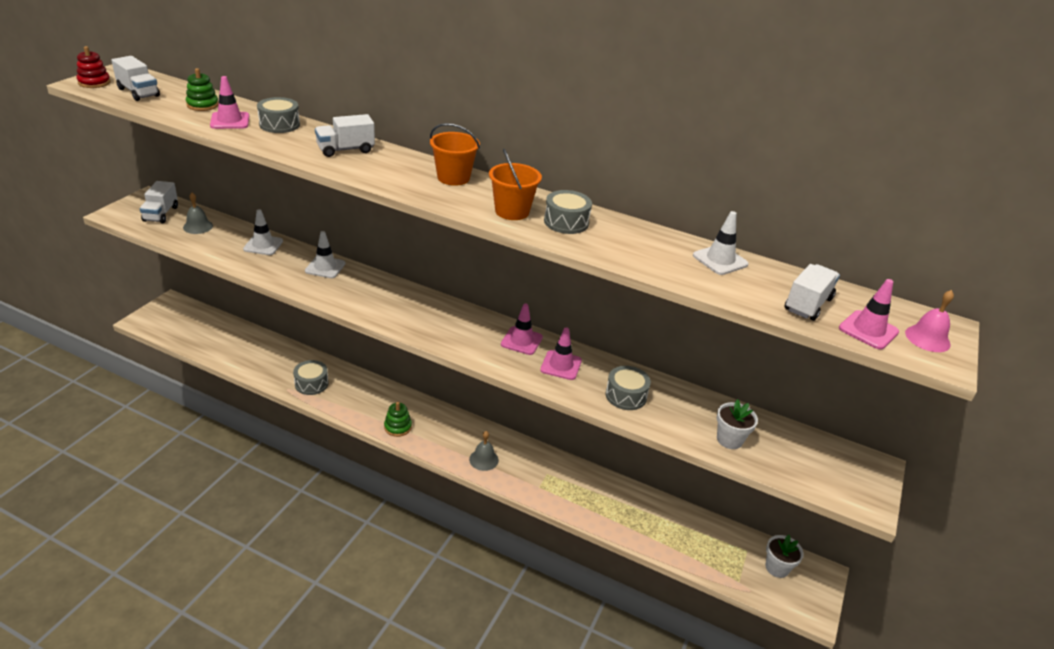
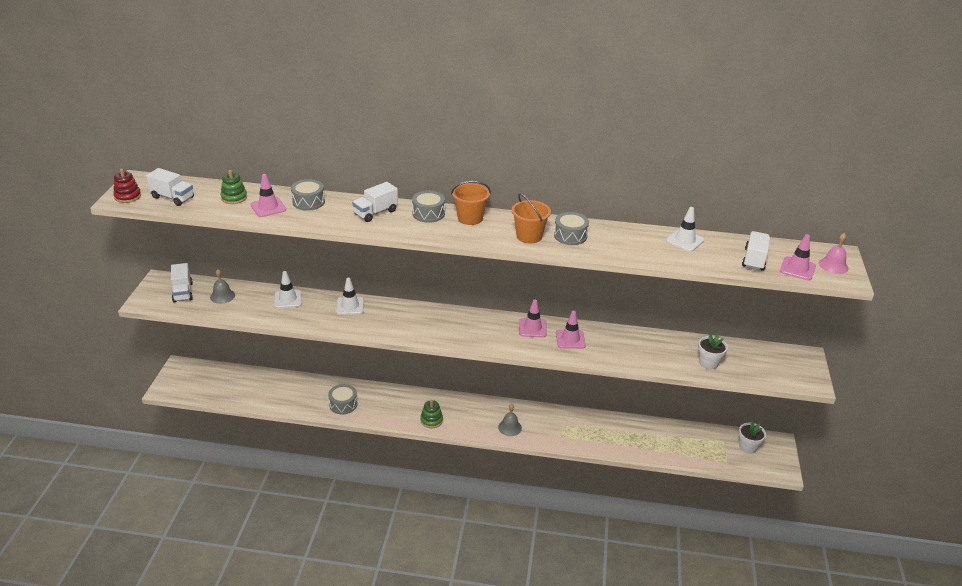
camera: 15 degrees left, 0 degrees up
(626, 396) = (626, 350): grey drum -> grey drum (428, 213)

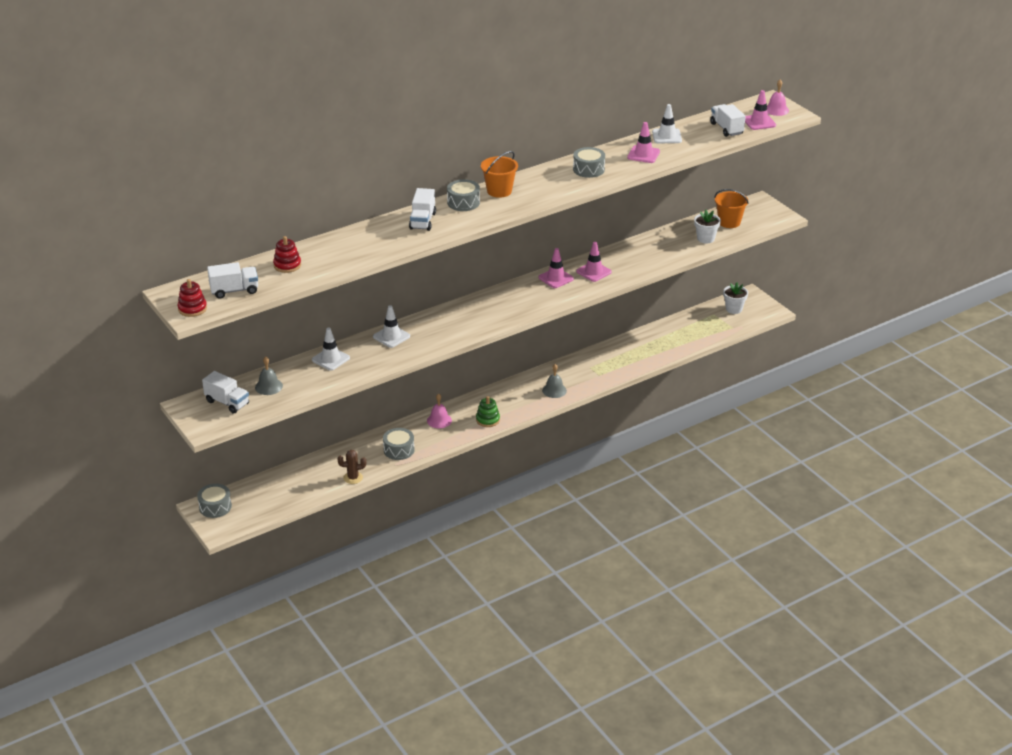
camera: 40 degrees left, 0 degrees up
(234, 198) = (287, 265): green stacking toy -> red stacking toy
(268, 207) = (330, 258): pink traffic cone -> pink traffic cone (643, 154)
(287, 406) = (353, 478): none -> brown cactus
(308, 202) = (355, 239): grey drum -> grey drum (215, 507)
(399, 399) = (439, 420): none -> pink bell
(529, 236) = (561, 183): orange bucket -> orange bucket (729, 222)

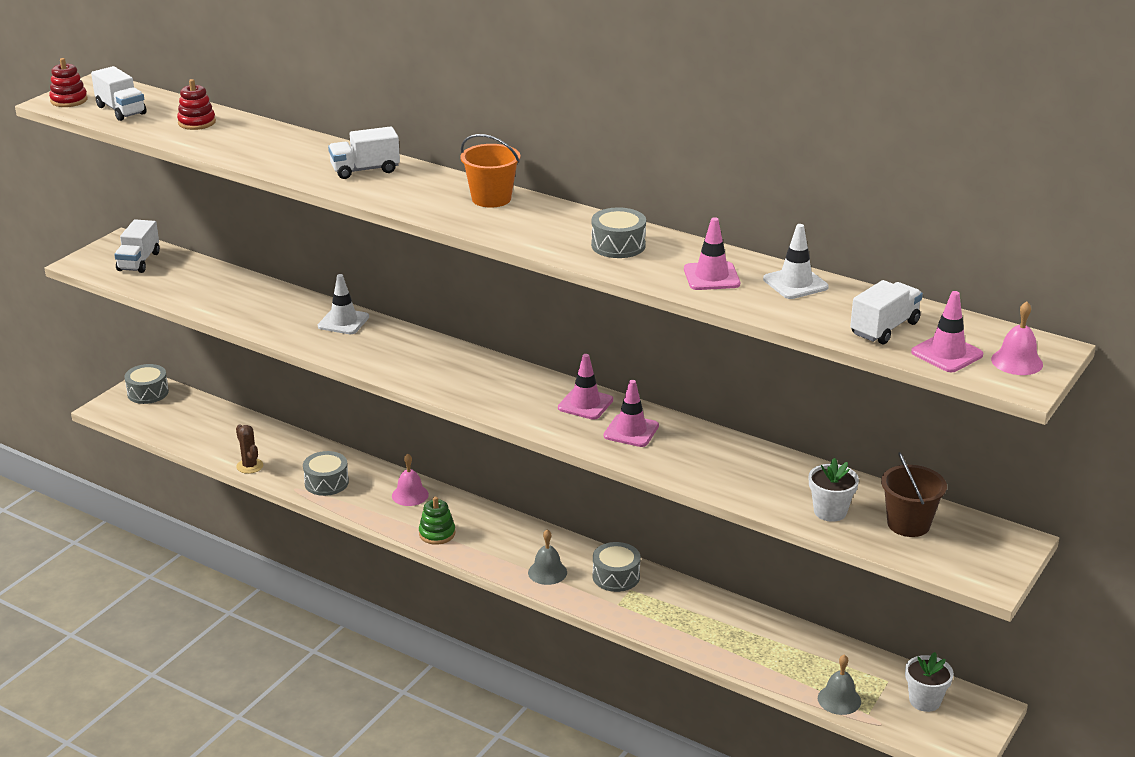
camera: 65 degrees right, 5 degrees down
(268, 386) = (185, 276): grey bell -> grey bell (839, 699)
(330, 359) = (266, 297): white traffic cone -> none
(463, 202) = (437, 183): grey drum -> grey drum (616, 576)
(729, 222) = (908, 524): orange bucket -> brown bucket

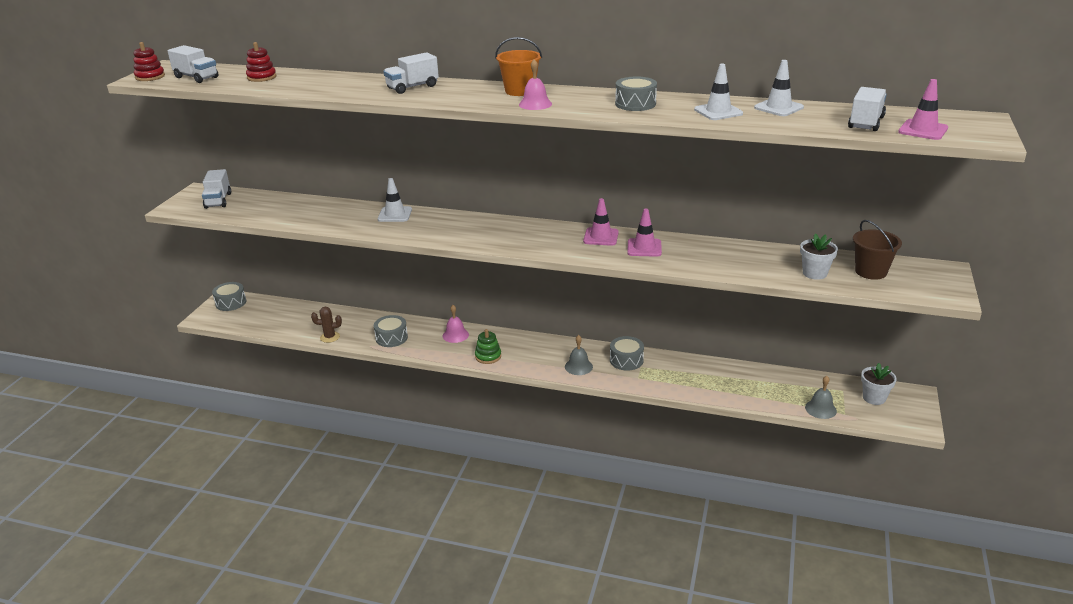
camera: 15 degrees left, 0 degrees up
(249, 466) = (330, 337): brown cactus -> brown cactus turned 45 degrees counterclockwise
(711, 277) = (718, 112): pink traffic cone -> white traffic cone
(1017, 361) = (972, 128): pink bell -> pink bell (535, 104)

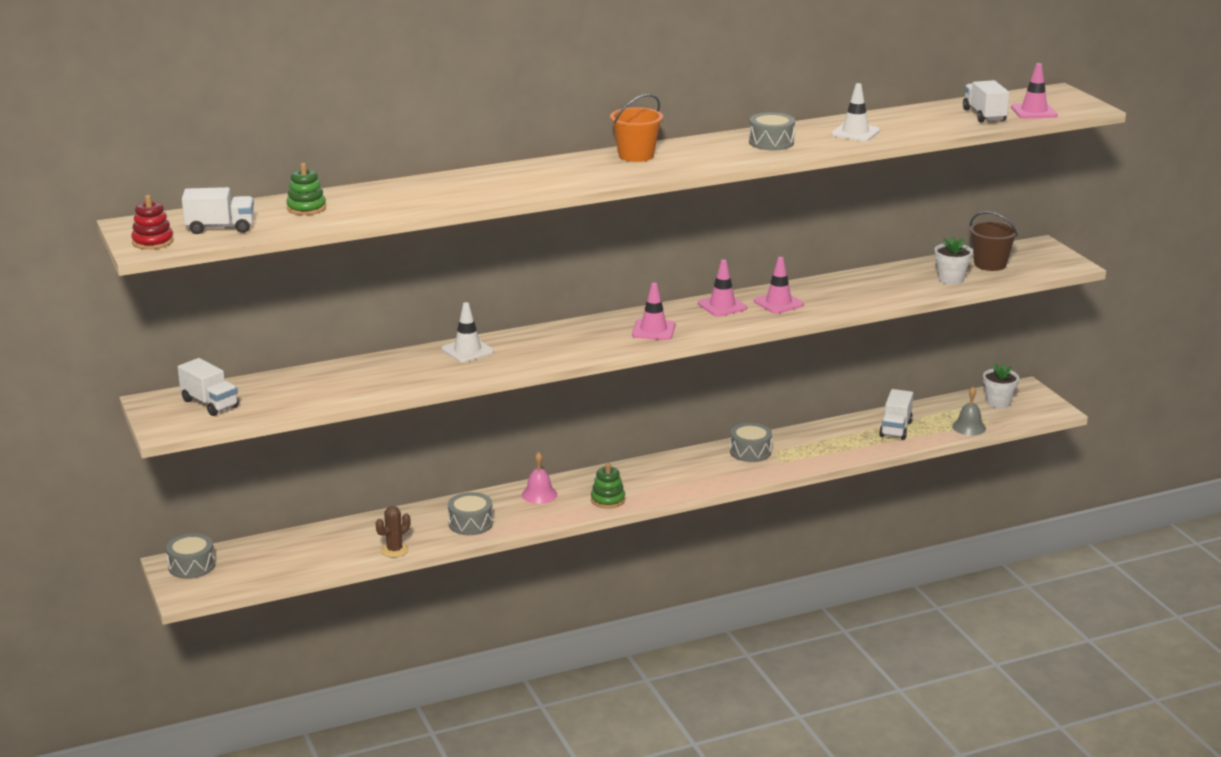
camera: 40 degrees left, 5 degrees down
(261, 77) = (306, 208): red stacking toy -> green stacking toy
(412, 87) = (515, 177): white truck -> white truck (895, 429)
(525, 239) = (653, 330): none -> pink traffic cone
(535, 104) = (681, 164): pink bell -> none
(578, 366) = (713, 474): grey bell -> none
(778, 108) = (895, 117): white traffic cone -> none

